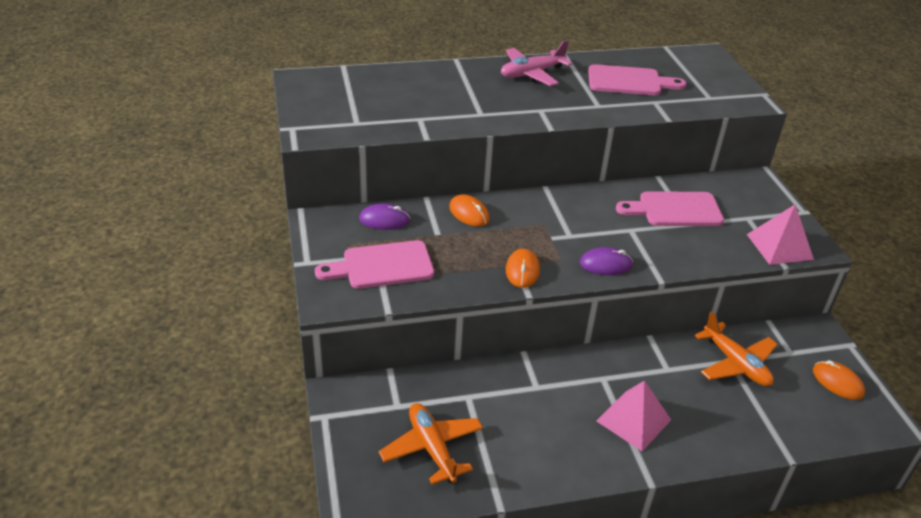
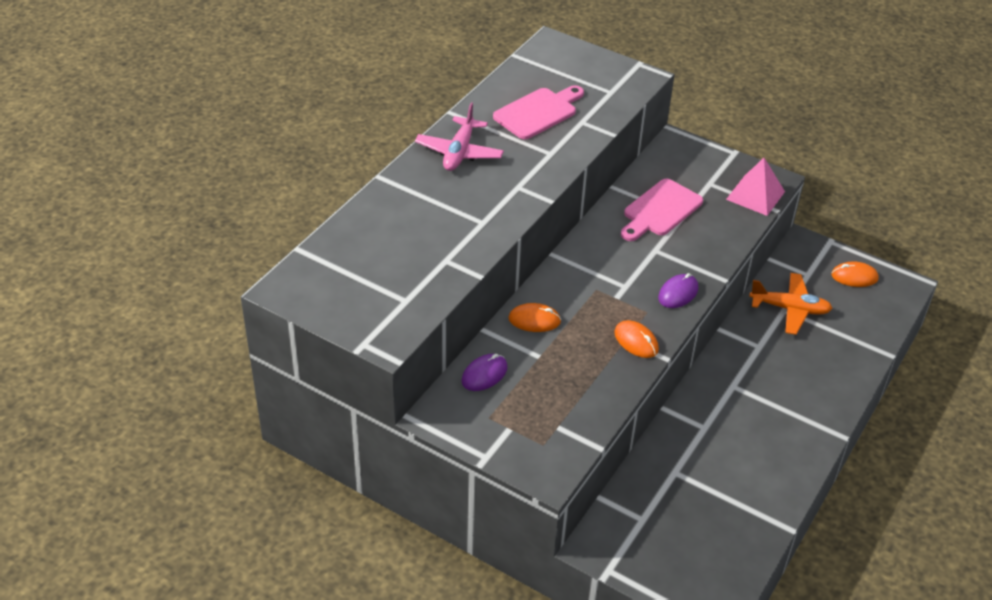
camera: 45 degrees left, 5 degrees up
(382, 266) = (542, 415): pink cutting board -> none
(432, 448) = (704, 528): orange plane -> none
(633, 420) = (786, 401): pink pyramid -> none

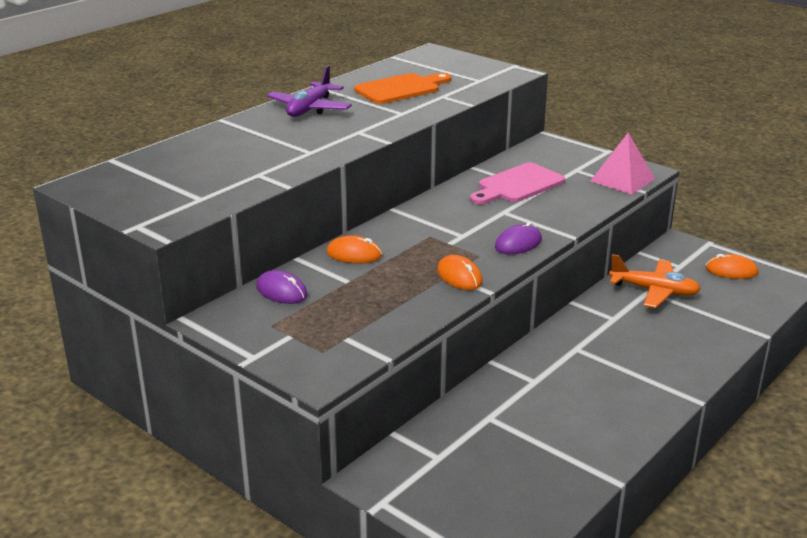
camera: 10 degrees right, 15 degrees down
(459, 152) = (309, 109): pink plane -> purple plane
(484, 374) = (282, 291): purple mouse -> purple mouse turned 75 degrees clockwise
(538, 112) = (401, 89): pink cutting board -> orange cutting board

